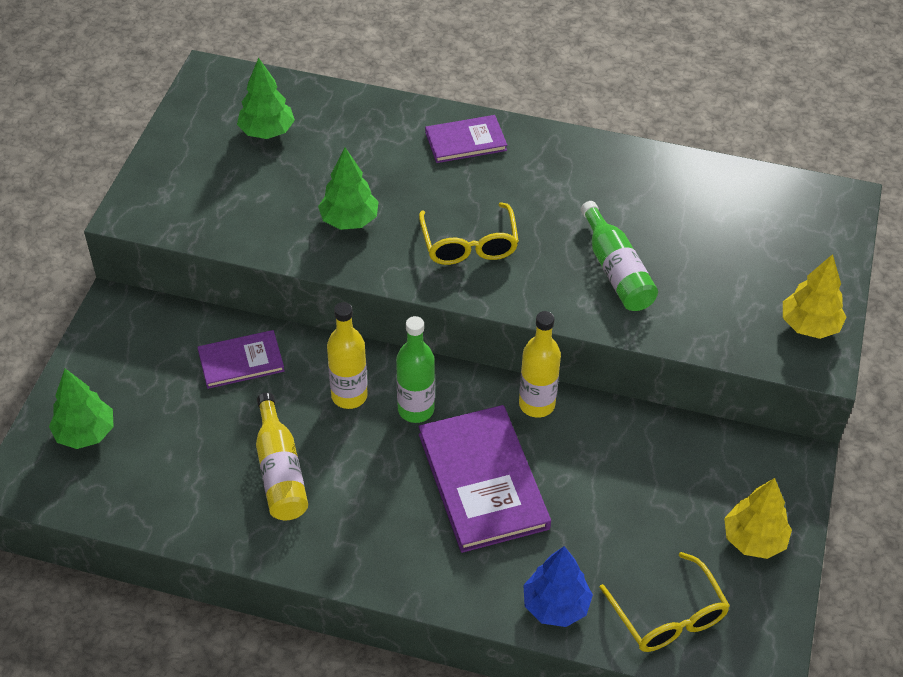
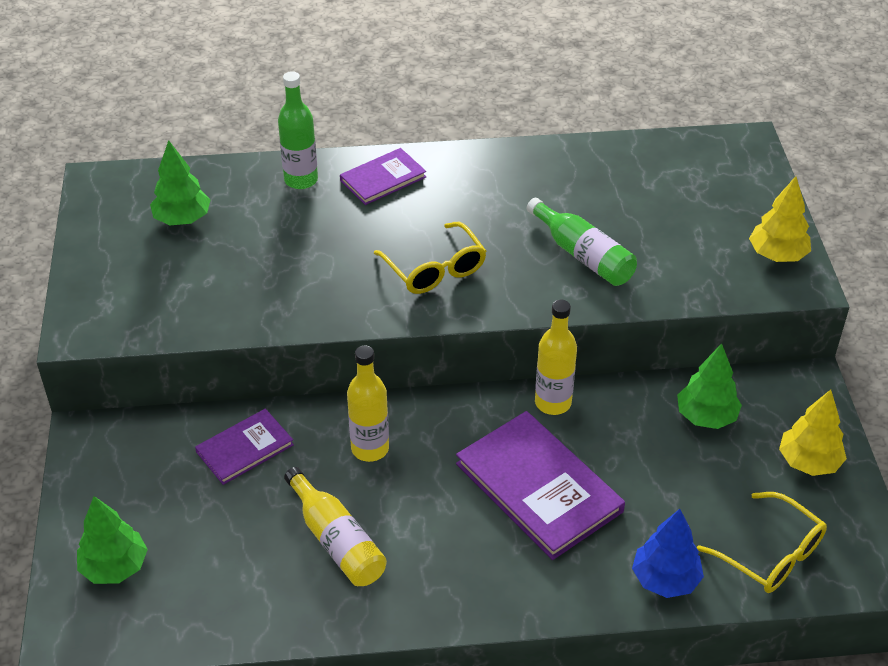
camera: 20 degrees left, 5 degrees down
(349, 220) = (307, 278): green tree -> green tree (706, 416)
(416, 409) = (441, 442): green bottle -> green bottle (301, 180)

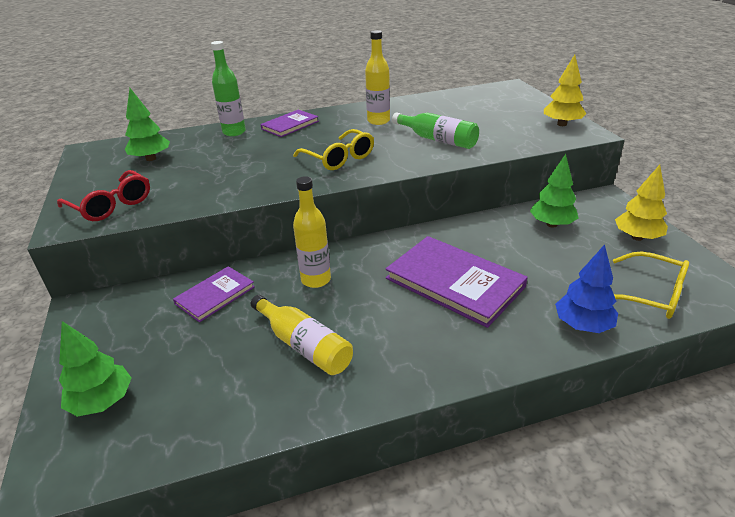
camera: 10 degrees left, 10 degrees down
(132, 306) = (111, 205): none -> red glasses
(553, 403) = (442, 233): yellow bottle -> yellow bottle (378, 121)

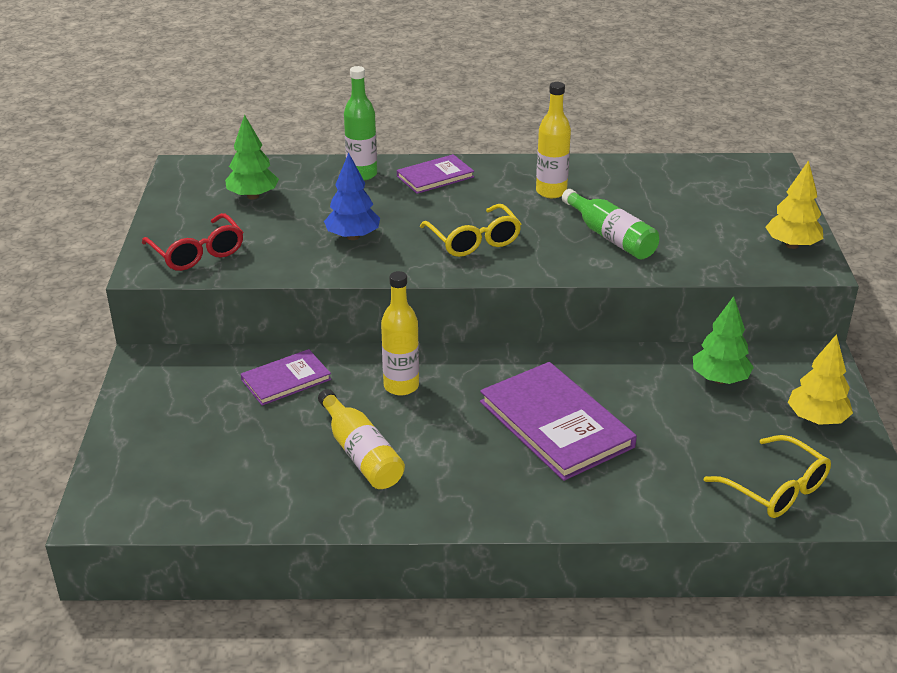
camera: 15 degrees right, 0 degrees up
(102, 402) = (152, 462): green tree -> none
(583, 325) = (671, 503): blue tree -> blue tree (353, 237)

